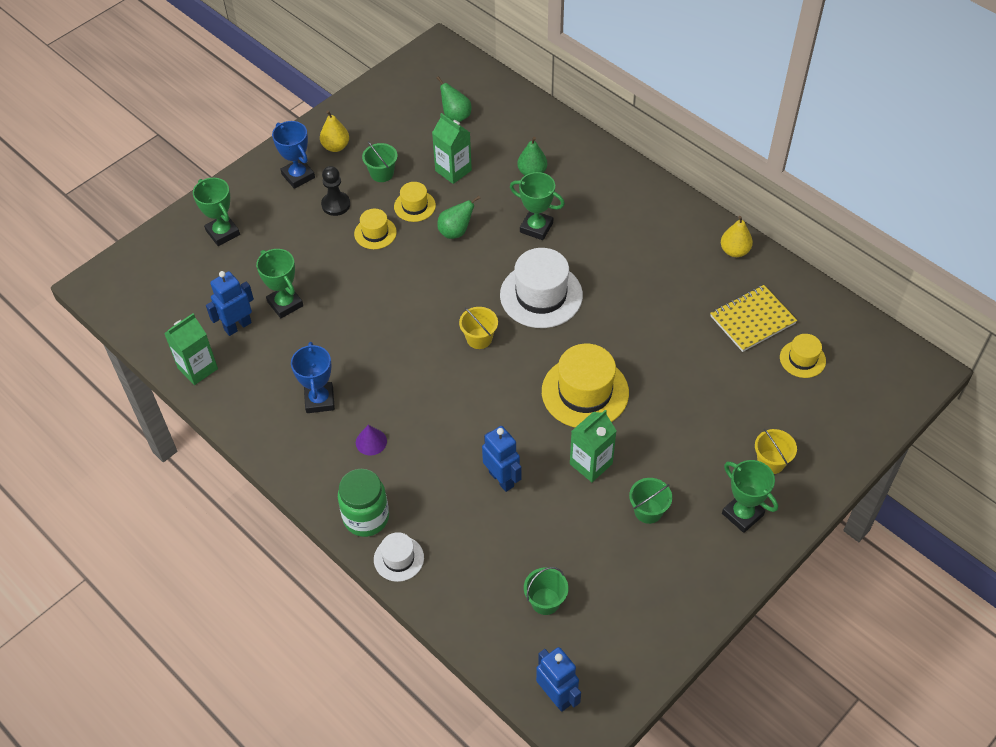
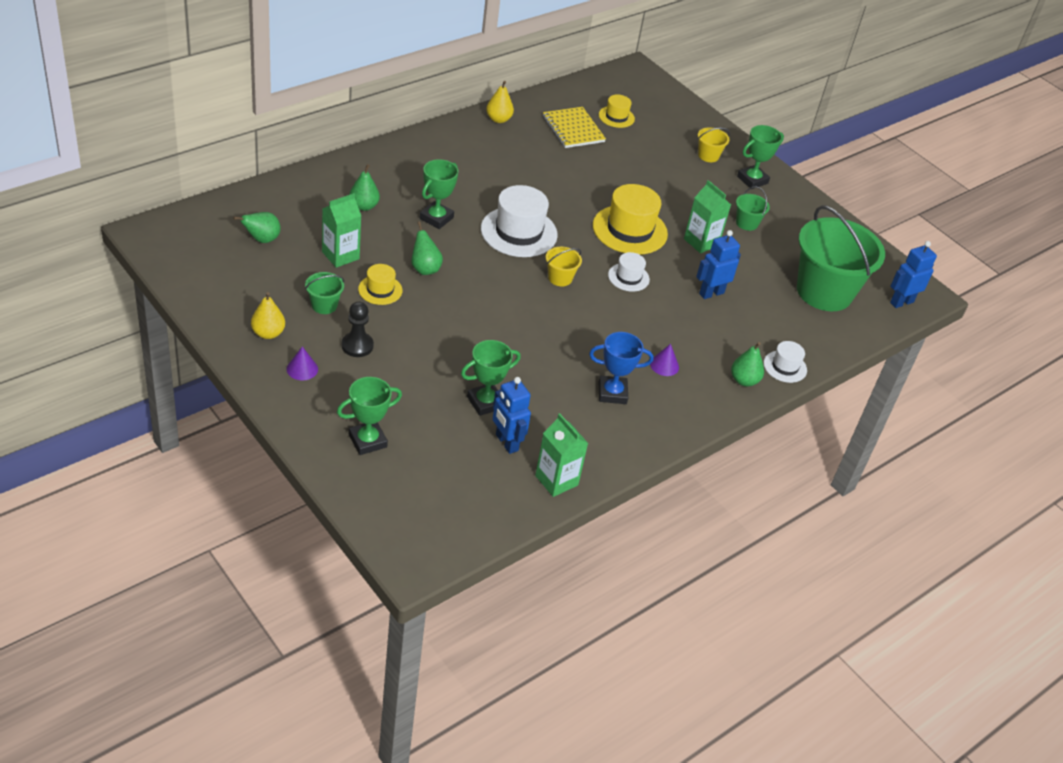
camera: 90 degrees left, 10 degrees down
(298, 176) = (302, 369): blue trophy -> purple cone
(366, 517) = (744, 380): green jar -> green pear
(375, 233) = (408, 323): yellow hat -> none
(501, 398) = (628, 277): none -> white hat
(545, 601) = (824, 292): green bucket -> green bucket, size x2.40

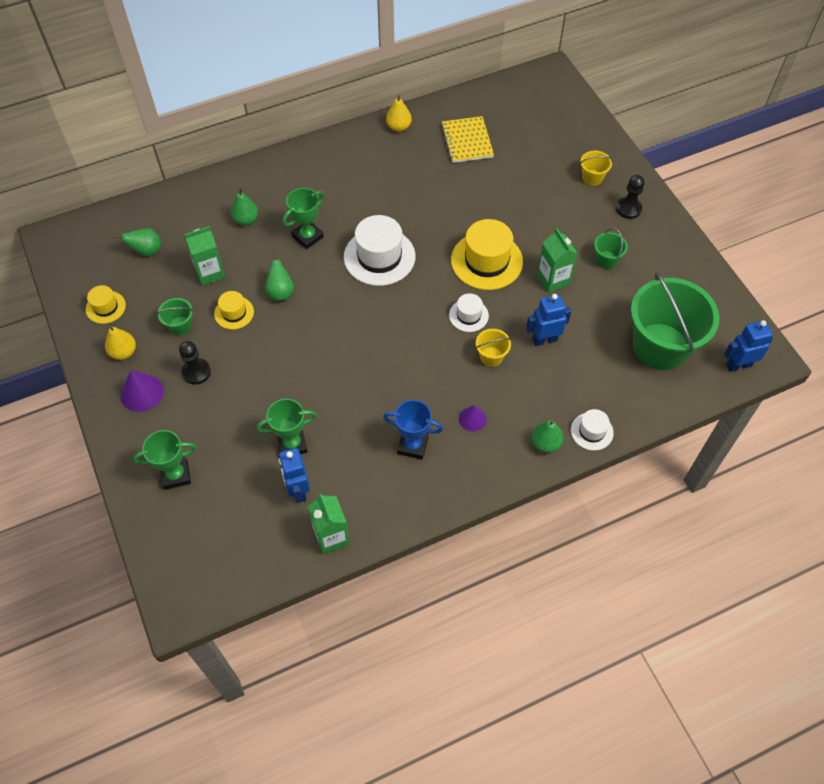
camera: 20 degrees right, 15 degrees up
(302, 369) = (142, 393): purple cone -> purple cone, size x1.57
(560, 278) = (402, 311): yellow bucket -> yellow bucket (491, 356)
(616, 117) = (514, 128): yellow hat -> yellow hat (105, 307)
(752, 180) = (628, 209): green trophy -> black pawn

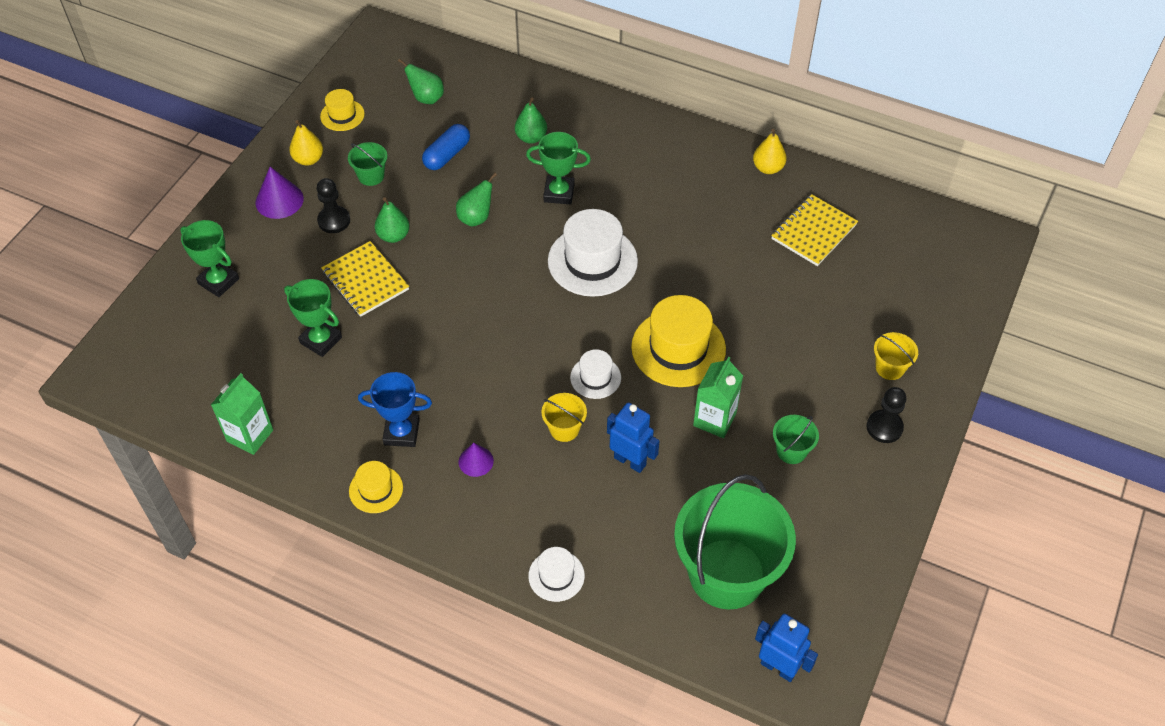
camera: 50 degrees right, 5 degrees down
(210, 273) = (447, 155): green carton -> blue capsule
(234, 313) = (421, 201): yellow hat -> yellow hat (376, 489)
(268, 387) = (365, 281): none -> yellow notebook
(298, 490) = (277, 378): blue robot -> none
(413, 445) = (401, 432): blue trophy -> blue trophy turned 60 degrees counterclockwise
(545, 443) = (503, 543): green pear -> green pear (393, 236)

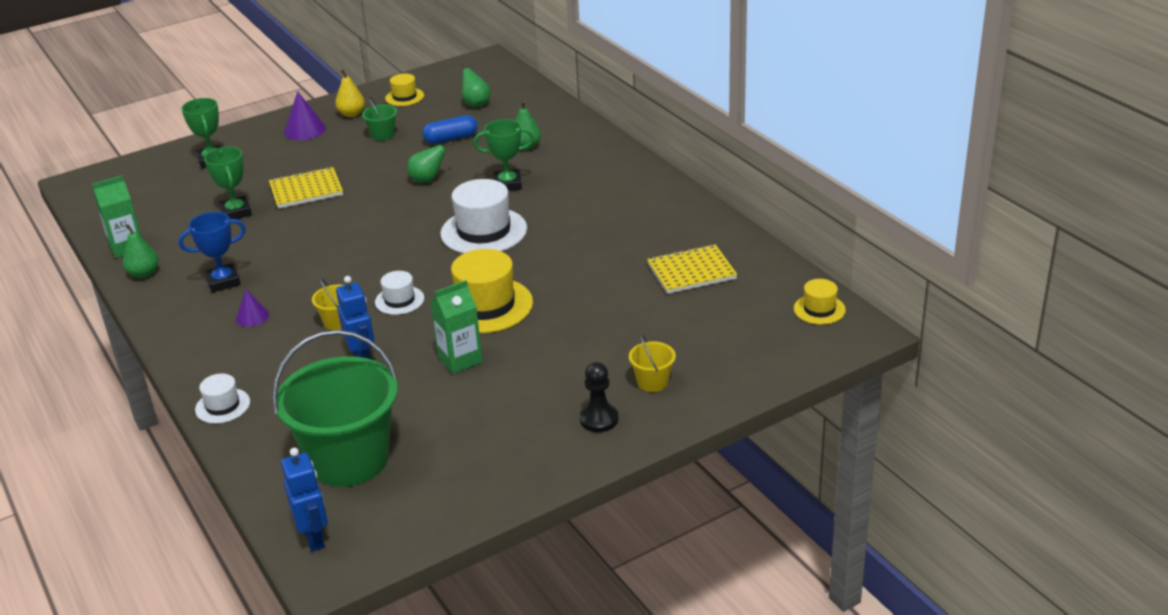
camera: 35 degrees right, 20 degrees down
(334, 221) = (326, 151): black pawn -> none
(365, 281) = (306, 190): yellow notebook -> yellow notebook turned 75 degrees clockwise
(376, 489) = (166, 306): yellow hat -> yellow hat (819, 309)
(393, 236) = (356, 172): green pear -> green pear (144, 273)
(401, 432) = (223, 281): blue trophy -> blue trophy turned 60 degrees counterclockwise
(559, 193) = (507, 184): green trophy -> green trophy turned 45 degrees counterclockwise
(768, 168) = (700, 220): yellow pear -> none
(791, 451) = (499, 403): green bucket -> none

